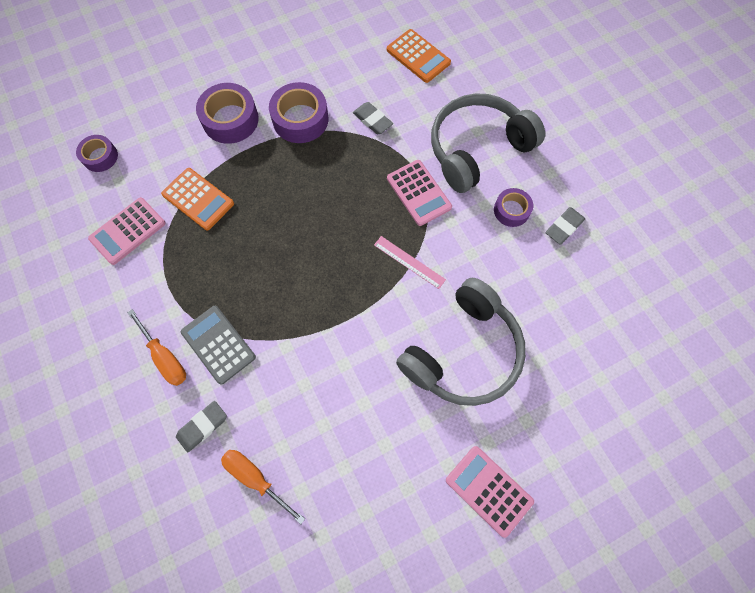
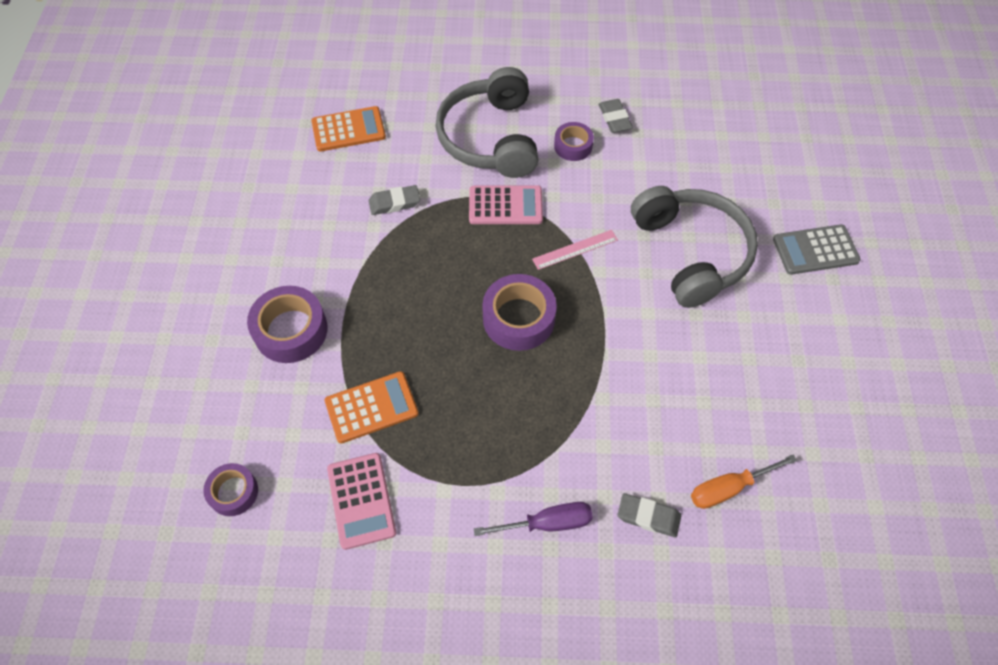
camera: 60 degrees left, 10 degrees down
(165, 357) = (547, 523): orange screwdriver -> purple screwdriver
(202, 426) = (648, 517): grey eraser -> grey eraser turned 60 degrees counterclockwise
(218, 344) = (563, 461): grey calculator -> grey calculator (815, 250)
(300, 119) = (343, 264): purple tape -> purple tape (518, 318)
(489, 490) = (828, 298): pink calculator -> none

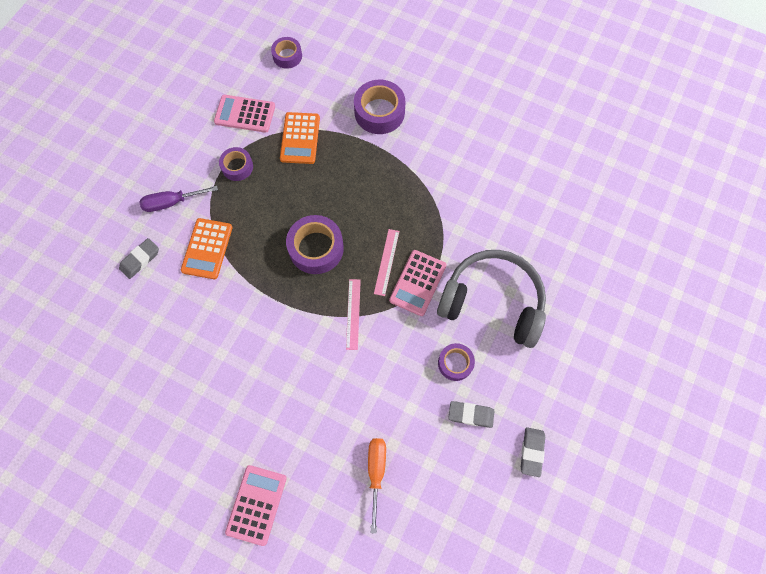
camera: 115 degrees right, 10 degrees up
(348, 130) = (545, 201): orange calculator -> orange calculator (207, 249)
(394, 203) = (456, 208): grey eraser -> grey eraser (532, 452)
(451, 466) = (237, 167): none -> purple tape
(497, 243) = (386, 262): none -> pink ruler
(547, 523) = (172, 202): purple screwdriver -> purple screwdriver turned 60 degrees clockwise
(691, 253) = (306, 399): grey headphones -> none
(729, 488) = (126, 317): orange screwdriver -> orange screwdriver (376, 473)
(815, 250) = (256, 504): grey calculator -> pink calculator

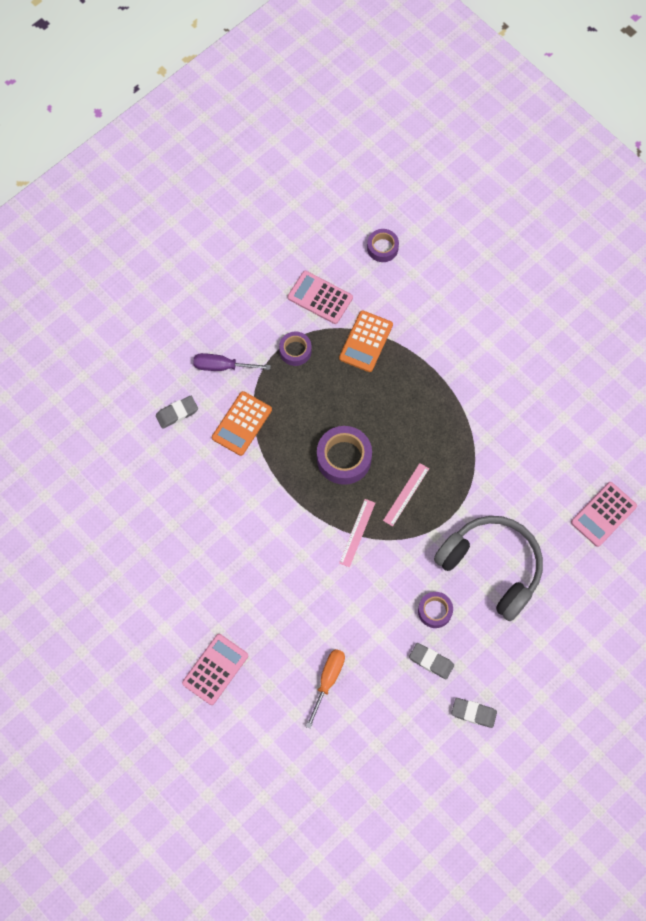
camera: 20 degrees right, 0 degrees up
(379, 112) = (454, 340): purple tape -> none
(417, 283) = (428, 524): pink calculator -> pink calculator (603, 514)
(532, 452) = (473, 713): grey eraser -> grey eraser turned 75 degrees clockwise

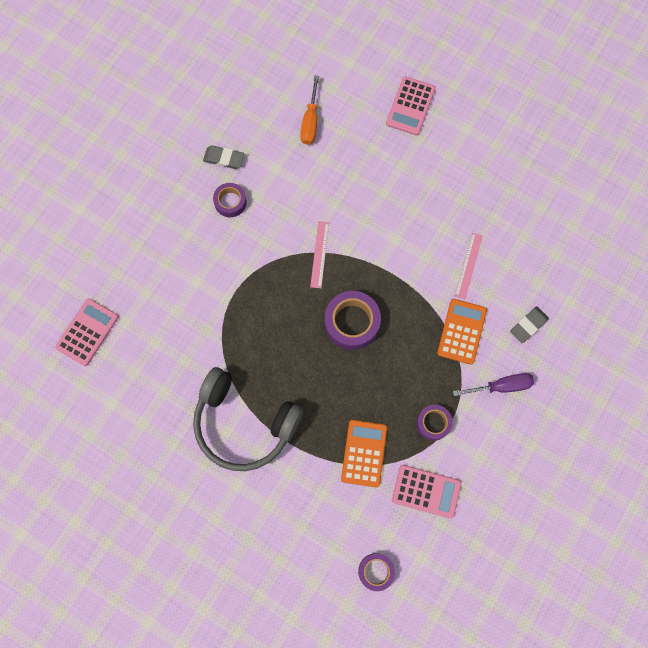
camera: 165 degrees right, 5 degrees up
(406, 494) = (282, 302): pink ruler -> pink ruler (468, 265)
(473, 713) = (177, 126): grey eraser -> none
(492, 567) = (186, 254): grey headphones -> grey headphones (244, 423)

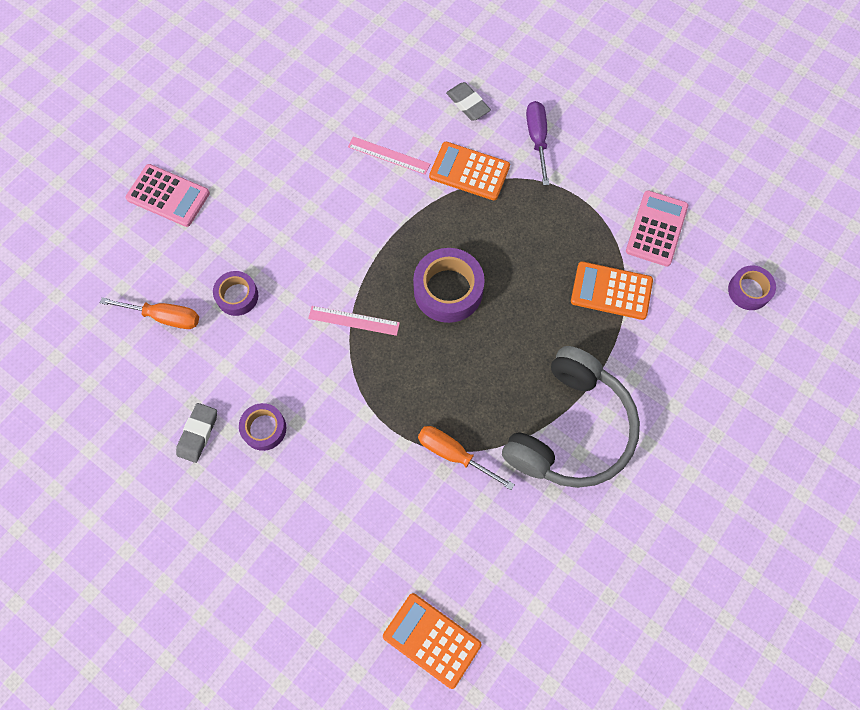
camera: 85 degrees left, 5 degrees down
(87, 332) = (432, 640): pink calculator -> orange calculator
(219, 337) = (454, 454): none -> orange screwdriver
(433, 423) = (577, 213): purple tape -> purple tape (237, 296)

